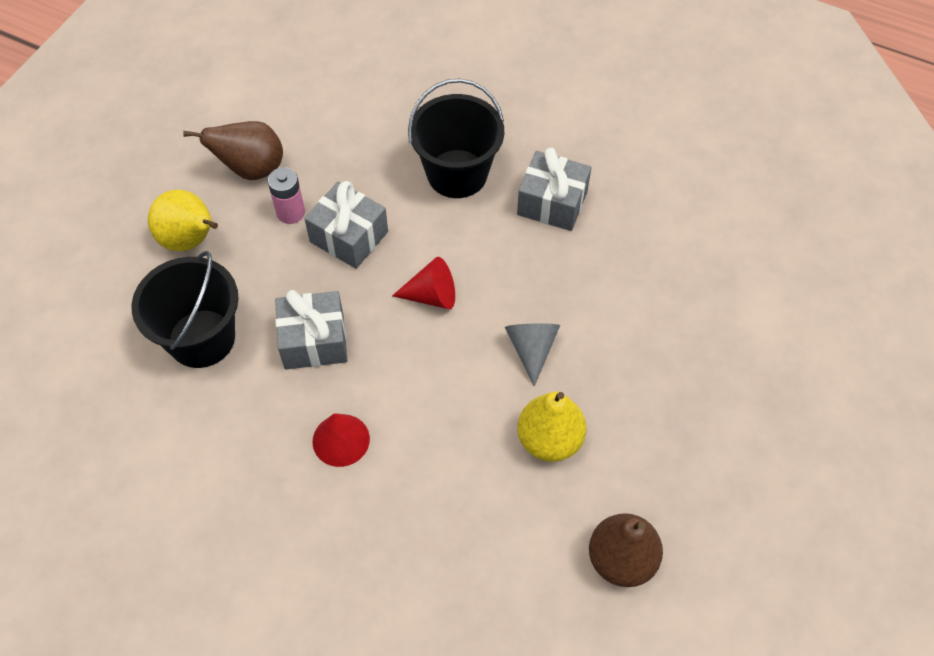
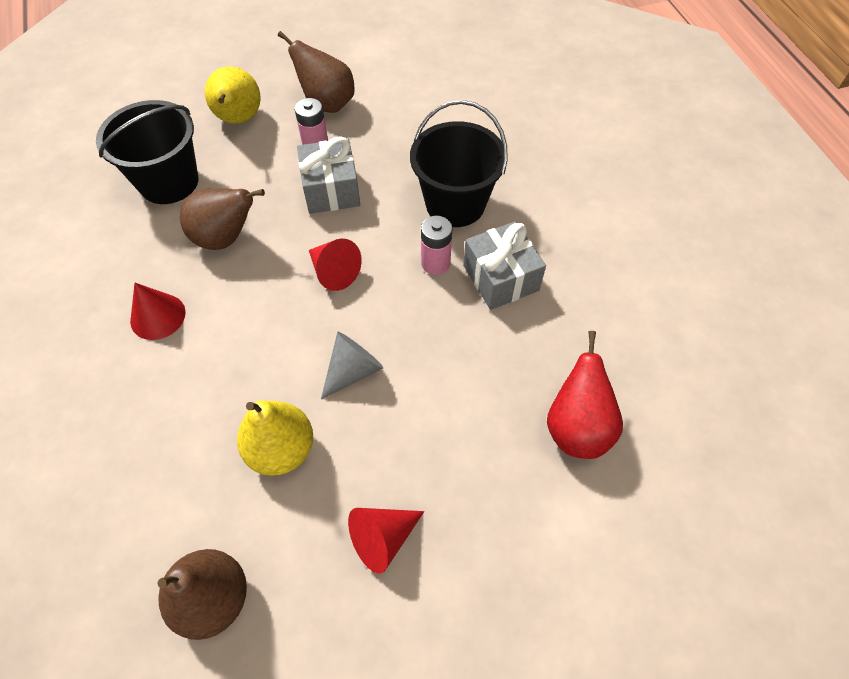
camera: 45 degrees right, 0 degrees up
(314, 341) = (225, 238): grey gift -> brown pear
(496, 229) = (435, 263): none -> pink battery
(675, 430) = (382, 538): none -> red cone
(707, 262) = (576, 427): none -> red pear

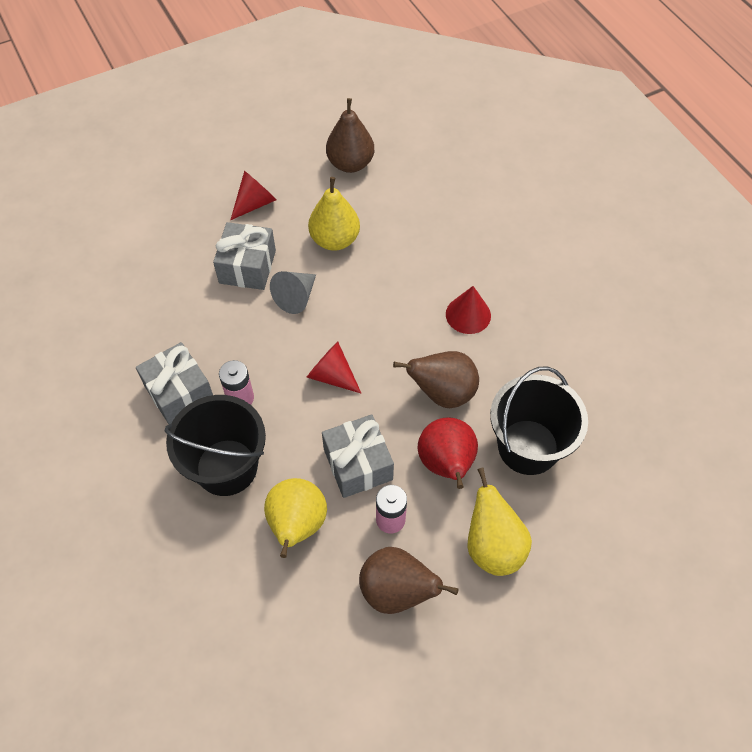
camera: 170 degrees right, 0 degrees up
(397, 153) = (297, 525): none -> yellow pear
(408, 425) = (247, 267): none -> grey gift
(576, 427) = (122, 283): red pear -> red pear (446, 464)

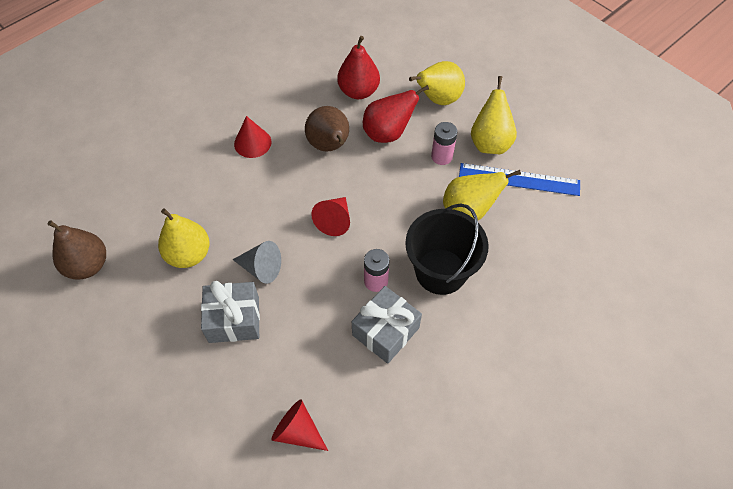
camera: 105 degrees left, 0 degrees up
(255, 203) = (150, 338): red cone -> red cone (297, 431)
(324, 608) = (519, 179): none -> blue ruler
(358, 464) = (406, 185): grey gift -> none
(397, 591) = (490, 143): brown pear -> yellow pear
(528, 447) = (358, 91): black bucket -> red pear

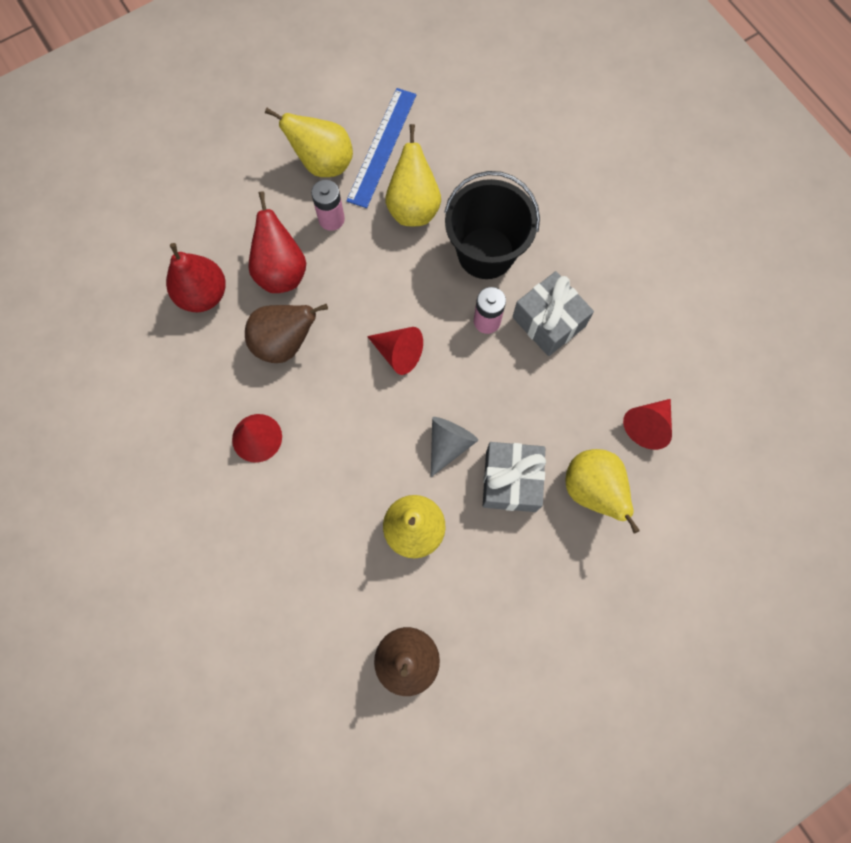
camera: 80 degrees left, 15 degrees up
(438, 99) = (241, 204): yellow pear -> yellow pear (592, 490)

